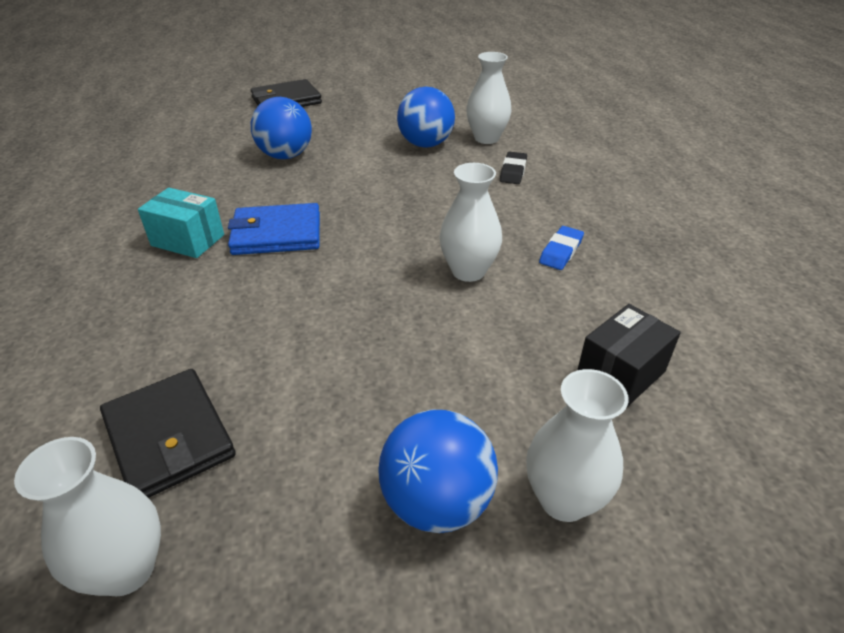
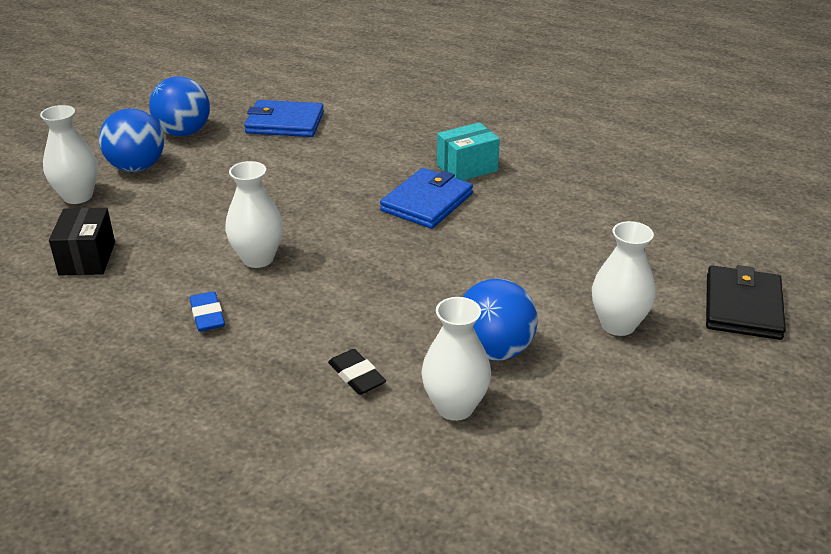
camera: 130 degrees right, 5 degrees down
(126, 569) = (231, 102): white vase -> white vase (618, 325)
(169, 437) = (284, 123): black wallet -> blue wallet
(285, 156) = (569, 252): blue ball -> blue ball (183, 132)

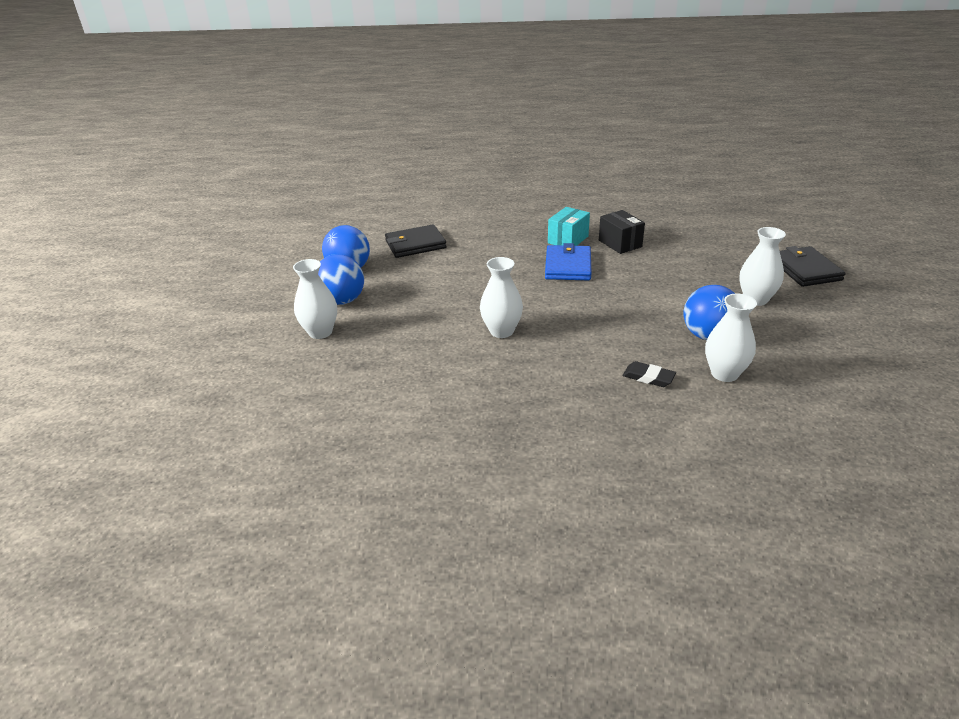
camera: 25 degrees left, 0 degrees up
(87, 258) = (380, 369): black box -> black box (620, 243)
(207, 315) = (511, 376): blue eraser -> none
(284, 123) = (415, 244): blue wallet -> black wallet

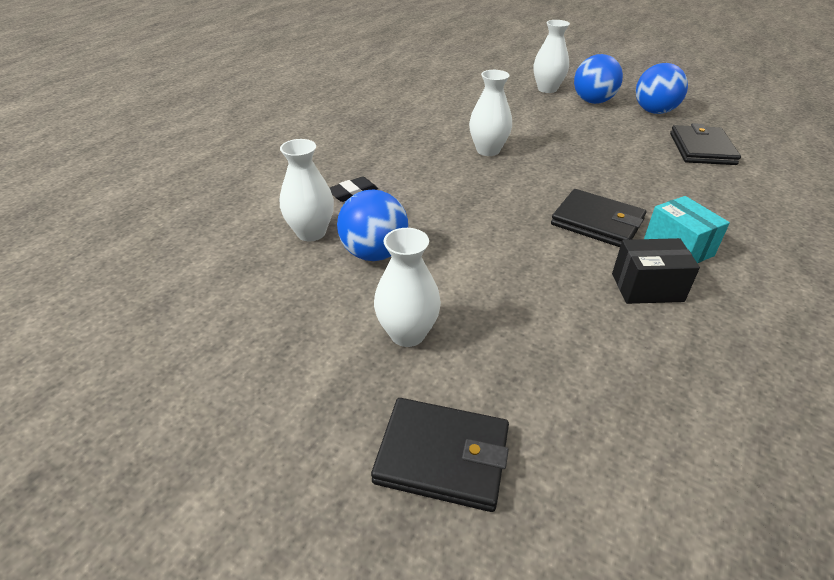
camera: 115 degrees right, 5 degrees up
(568, 266) = (597, 222): blue wallet -> black wallet

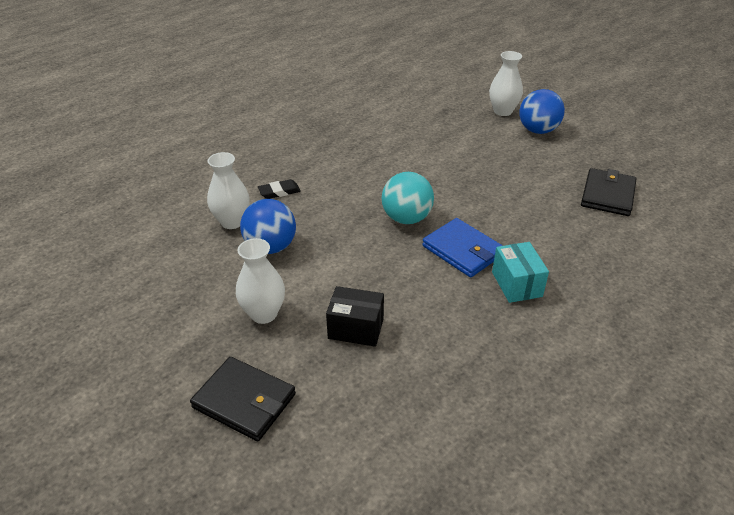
camera: 15 degrees right, 0 degrees up
(488, 150) = (410, 168): white vase -> none
(515, 199) = (406, 218): none -> turquoise ball
(597, 222) = (463, 250): black wallet -> blue wallet
(647, 287) = (466, 313): black box -> black box (356, 328)
(654, 111) = (590, 149): blue ball -> none

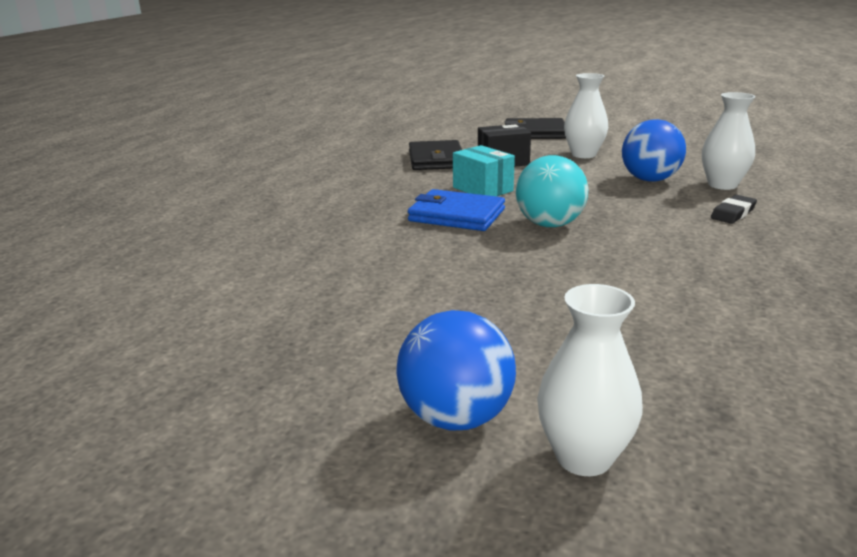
camera: 155 degrees right, 15 degrees down
(516, 284) = (381, 206): turquoise box -> turquoise box (482, 189)
(607, 195) = (277, 314): black wallet -> black wallet (436, 159)

